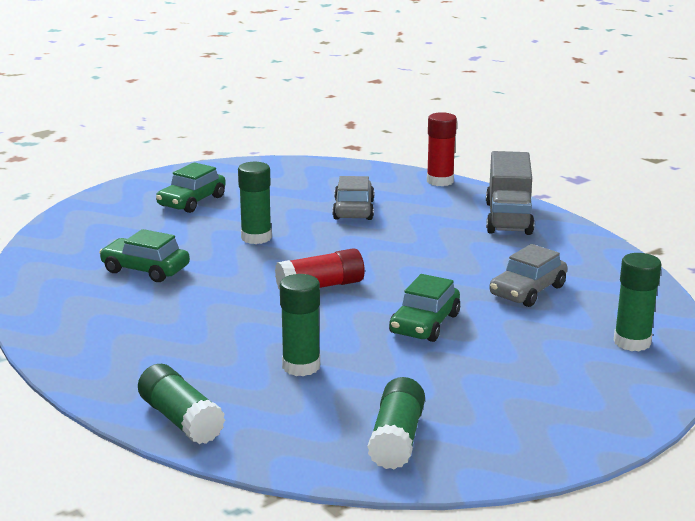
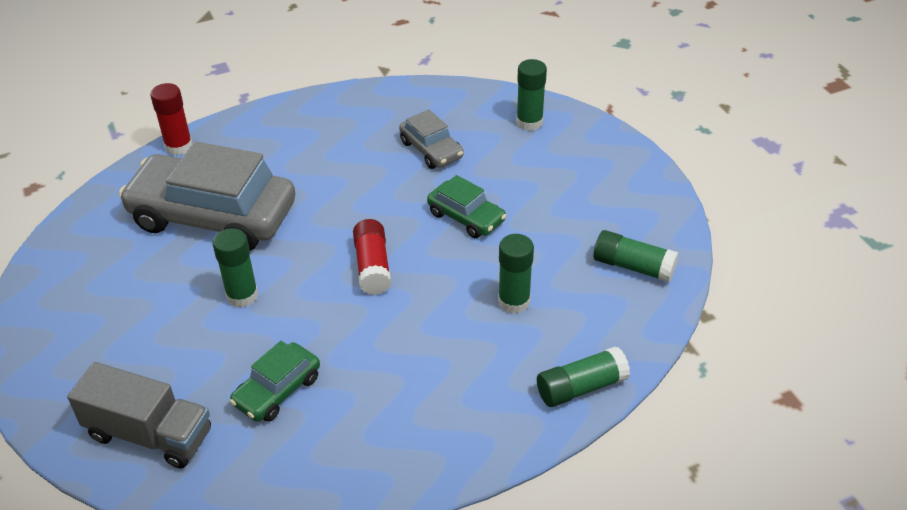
camera: 75 degrees left, 20 degrees up
(191, 201) = (114, 336): green car -> none
(353, 210) = (213, 216): grey car -> grey car, size x2.07
(508, 218) = (288, 126): grey truck -> grey truck (149, 434)

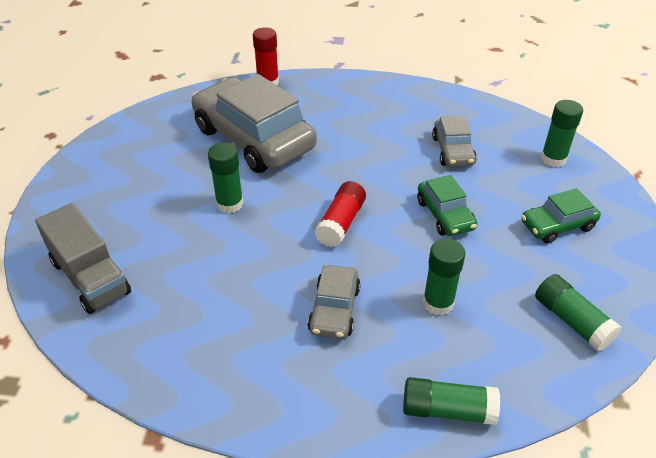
camera: 30 degrees right, 0 degrees up
(277, 390) = (199, 287): green car -> green car (557, 225)
(425, 350) = (334, 309): none -> grey car

